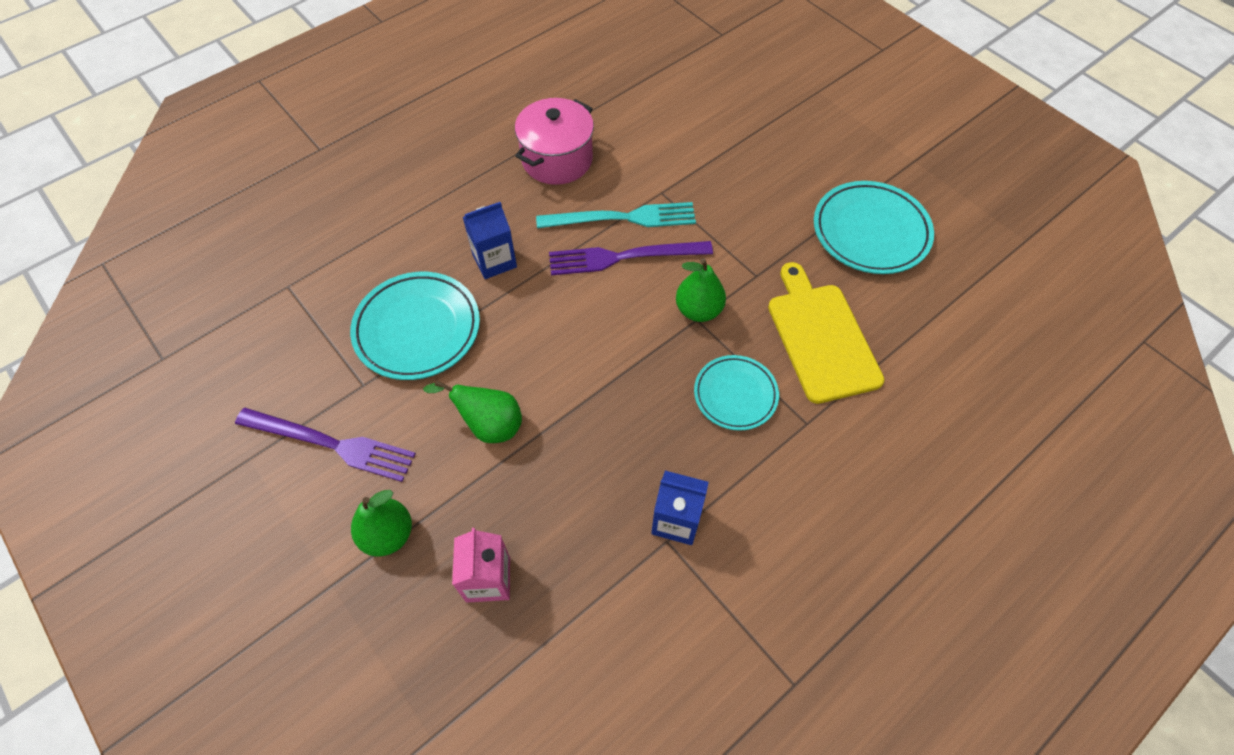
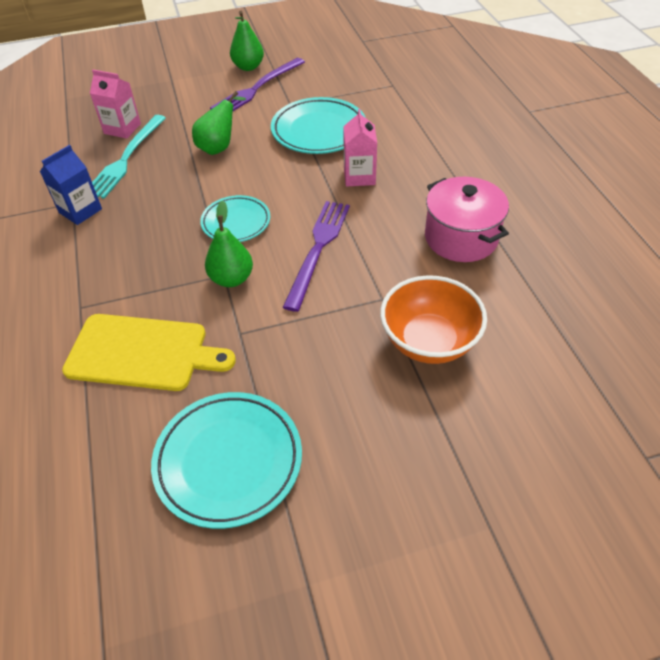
camera: 115 degrees right, 10 degrees down
(388, 534) = (182, 100): green pear -> green pear (248, 67)
(494, 261) = (359, 176): blue carton -> pink carton
(622, 218) = (363, 261): turquoise fork -> turquoise fork (126, 158)
(691, 152) = (429, 342): none -> orange bowl
(735, 395) = (139, 273): turquoise plate -> turquoise plate (236, 222)

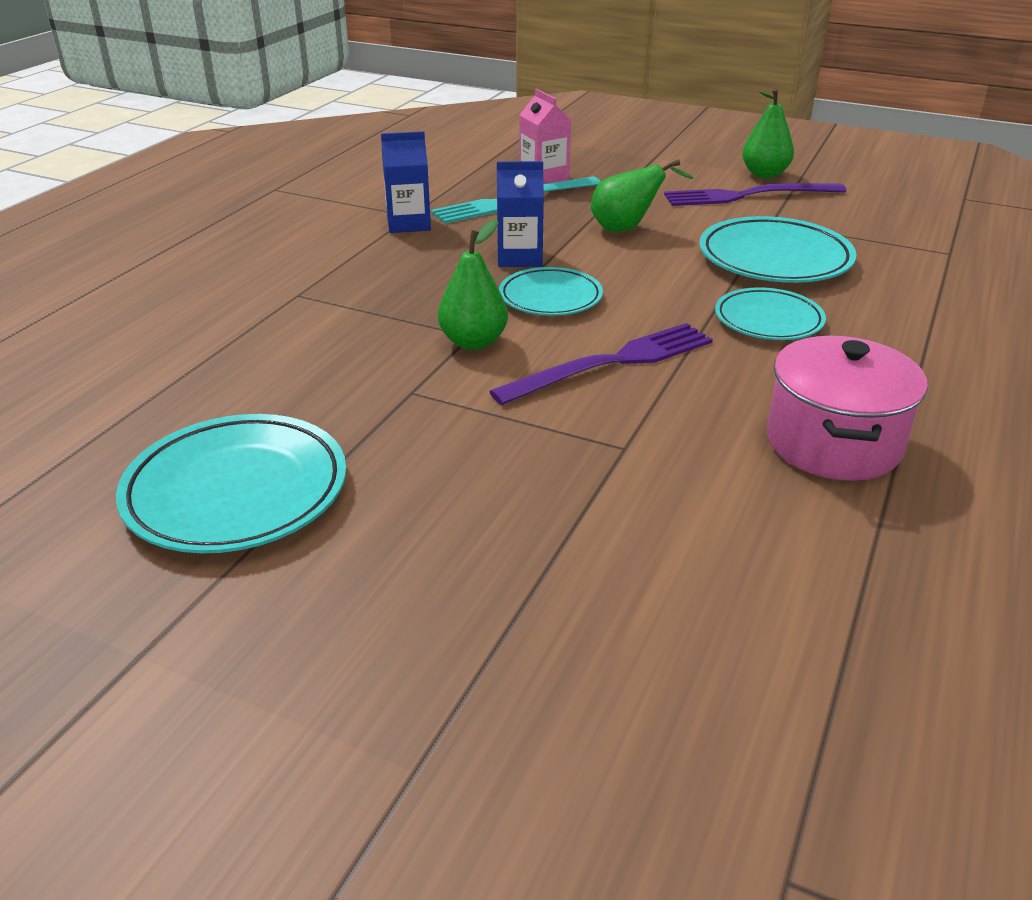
camera: 40 degrees right, 15 degrees down
(143, 353) = (297, 357): yellow cutting board -> none
(183, 202) = (519, 257): none -> blue carton
(359, 176) = (768, 320): pink carton -> turquoise plate
(429, 342) = (625, 523): orange bowl -> none

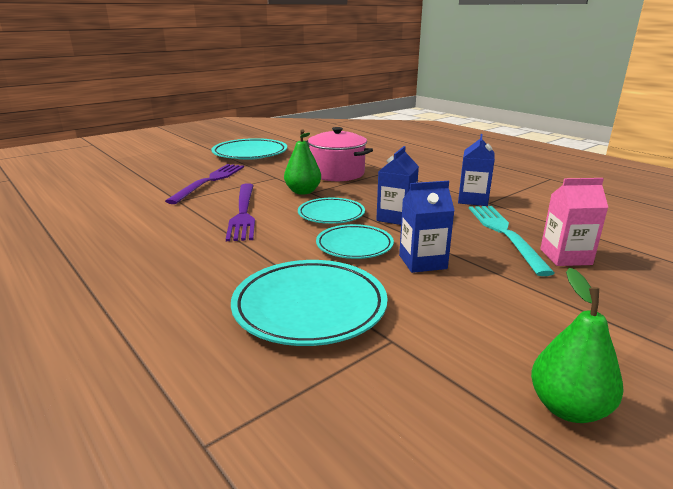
camera: 115 degrees right, 10 degrees down
(627, 229) = (422, 262): green pear -> blue carton
(747, 195) = (482, 357): purple fork -> purple fork (209, 181)
(768, 320) = (224, 267): turquoise plate -> turquoise plate (354, 246)
(833, 443) = (99, 240): pink pot -> pink pot (337, 173)

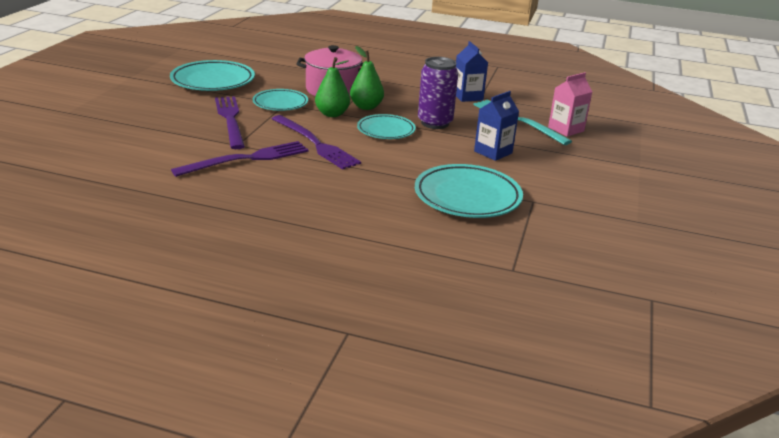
camera: 35 degrees left, 5 degrees up
(162, 213) = (247, 159): none -> purple fork
(354, 246) = (437, 151): turquoise plate -> turquoise plate (280, 103)
(396, 218) = (435, 123): blue carton -> purple can
(568, 408) = (636, 207): green pear -> green pear (366, 107)

